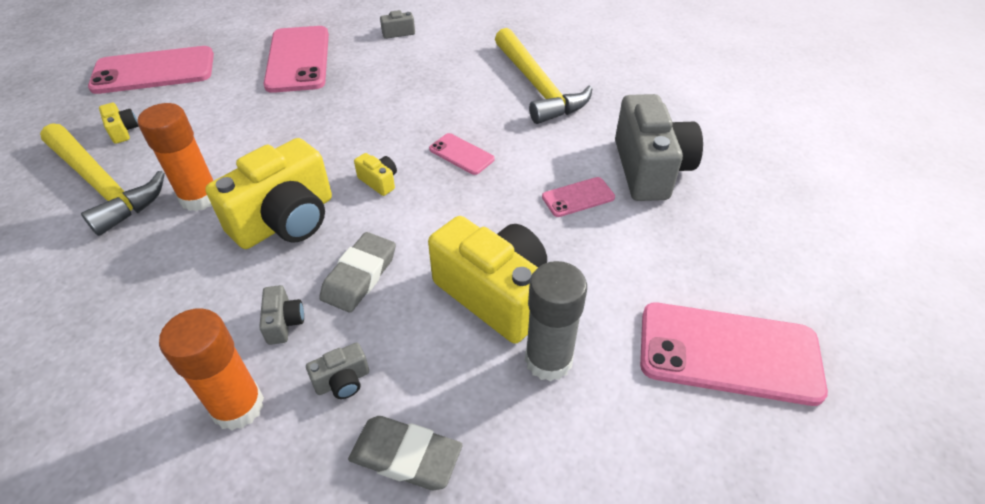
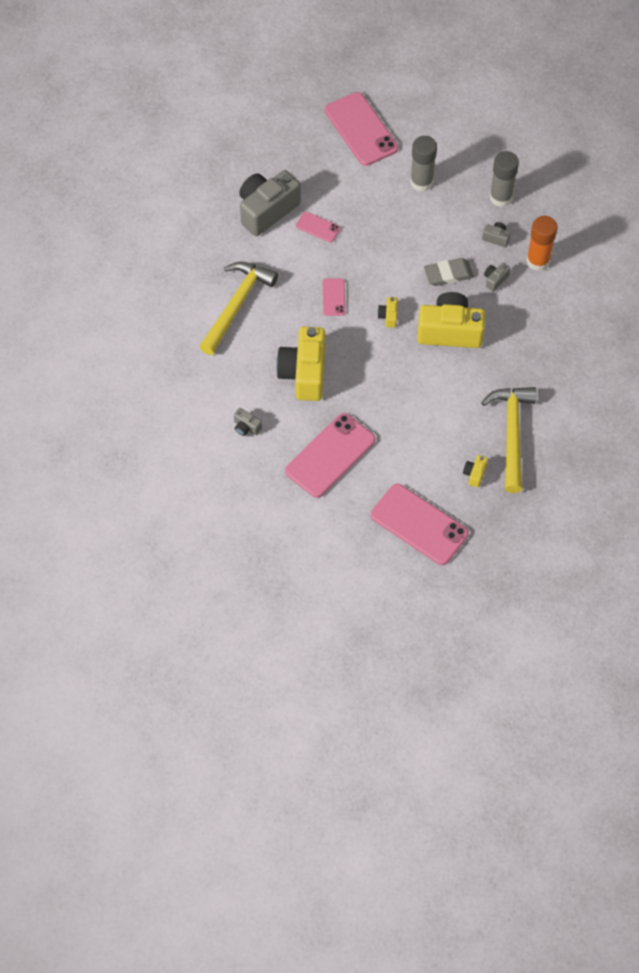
camera: 130 degrees left, 15 degrees up
(200, 198) = (474, 382): orange glue stick -> none
(406, 456) = (501, 197): grey eraser -> grey glue stick
(494, 294) = (408, 220): yellow camera -> yellow camera (304, 373)

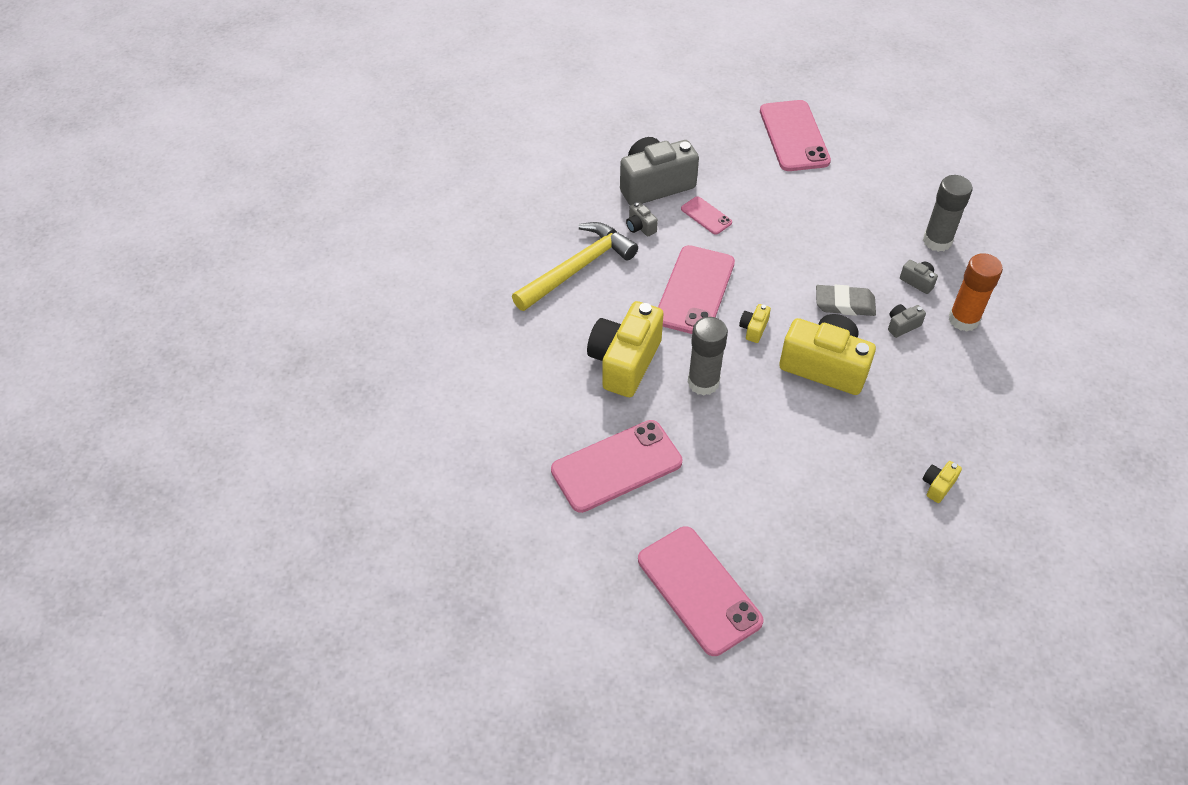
camera: 20 degrees right, 10 degrees down
(246, 427) = (527, 402): grey camera -> grey camera (640, 227)
(333, 297) = (695, 291): pink phone -> pink phone, size x2.05
(421, 182) = (845, 202): grey glue stick -> grey glue stick (703, 382)
(474, 474) = (798, 548): yellow camera -> yellow camera (938, 486)
(512, 434) = (867, 512): yellow hammer -> none

